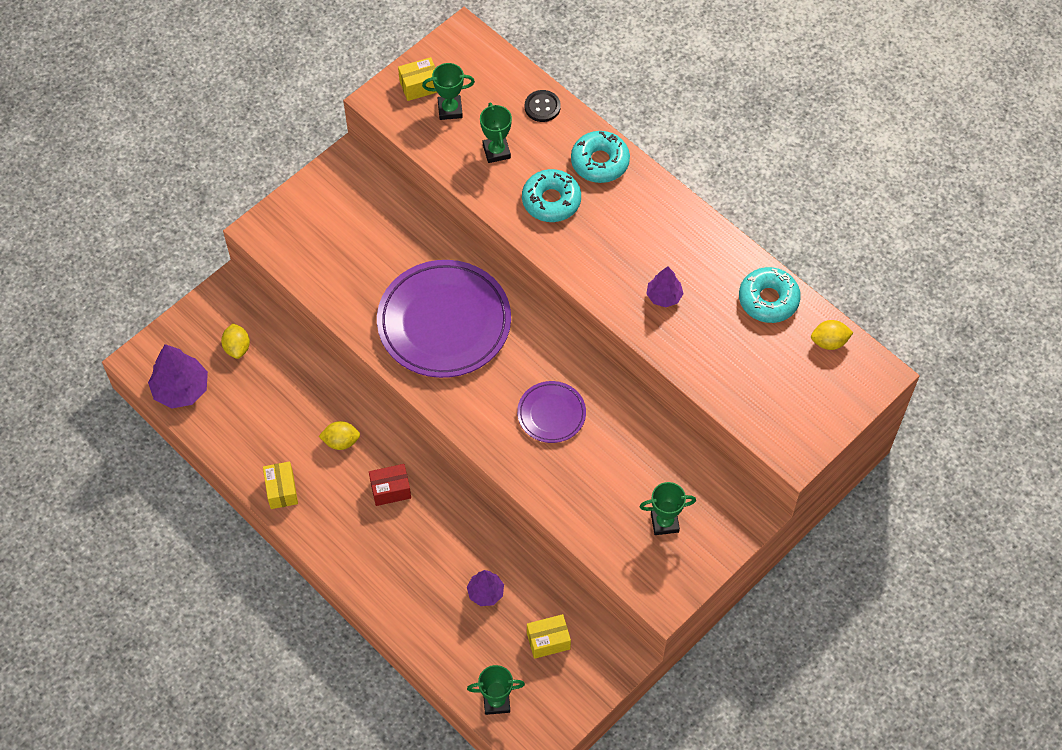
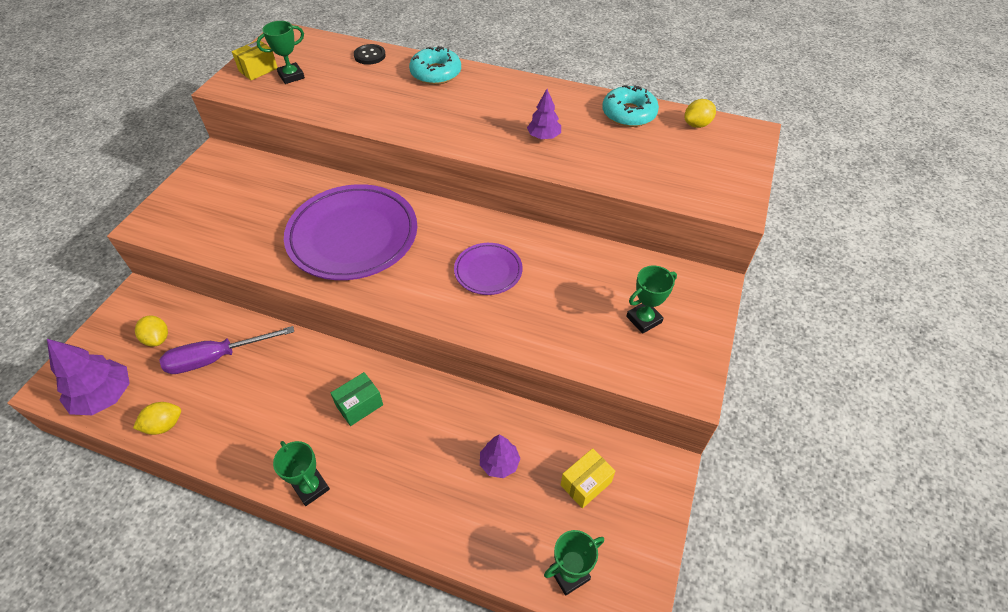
camera: 25 degrees left, 10 degrees down
(282, 490) = (244, 451): yellow box -> none
(283, 390) = (216, 358): none -> purple screwdriver
(341, 441) = (292, 381): yellow lemon -> yellow lemon (164, 425)
(390, 490) = (359, 405): red box -> green box
(496, 151) = (345, 89): green trophy -> green trophy (311, 487)
(551, 201) = (409, 106): turquoise donut -> none

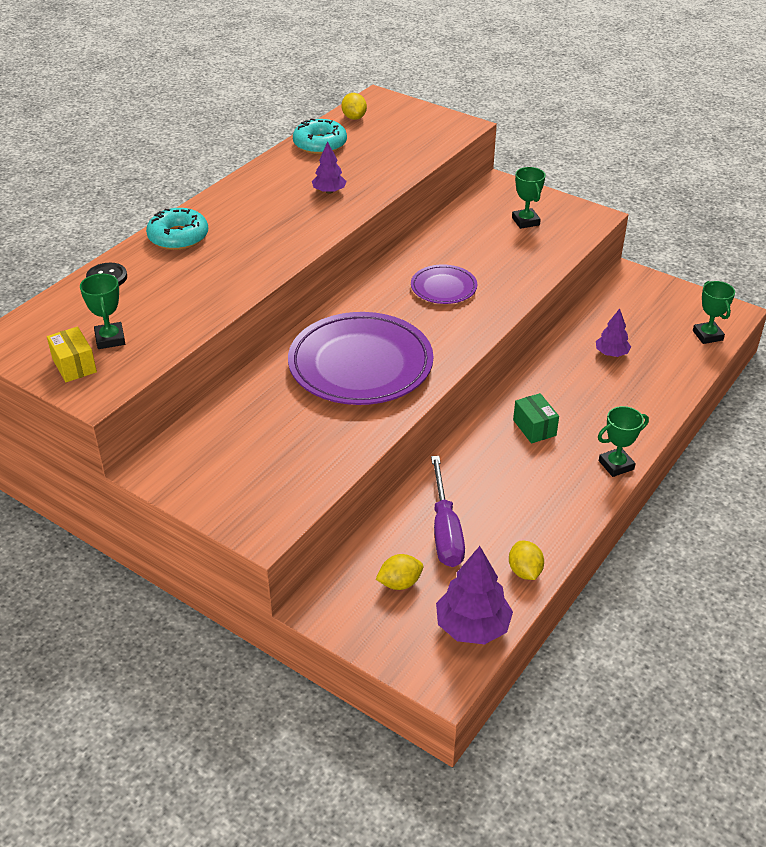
camera: 75 degrees left, 10 degrees down
(585, 483) = (637, 314): yellow box -> none

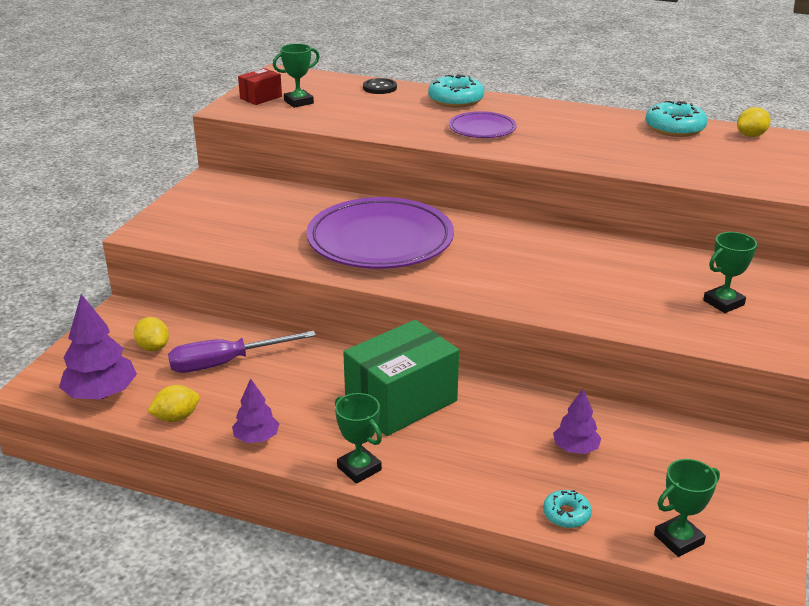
camera: 75 degrees right, 10 degrees down
(74, 365) = (261, 97): yellow box -> red box
(329, 191) = (586, 144): purple tree -> purple tree (256, 438)
(443, 288) = (539, 267): purple plate -> purple plate (482, 129)
(534, 428) = (401, 401): green box -> green box, size x2.02
(679, 375) = (566, 514): none -> turquoise donut

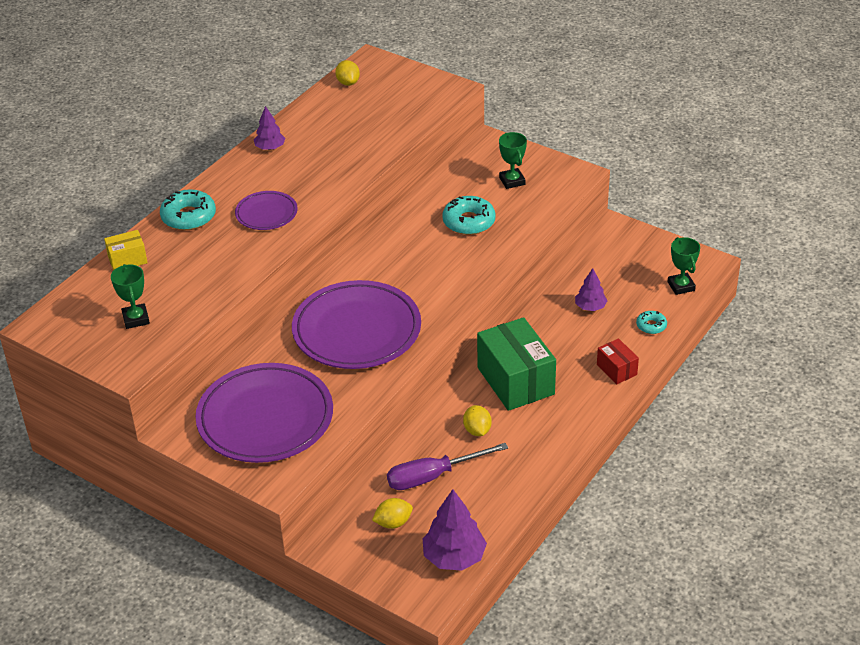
camera: 75 degrees left, 10 degrees up
(176, 417) = (500, 509): yellow lemon -> yellow lemon (477, 430)
(225, 363) = (433, 476): purple screwdriver -> purple screwdriver turned 75 degrees clockwise
(234, 214) = (265, 418): none -> purple plate
(256, 438) = (538, 464): purple tree -> purple tree (270, 148)
(261, 97) = (107, 345): red box -> red box (616, 369)
(359, 468) = (586, 413): green trophy -> none
(379, 88) = (127, 260): black button -> yellow box
(674, 128) = (316, 114): turquoise donut -> turquoise donut (469, 222)

